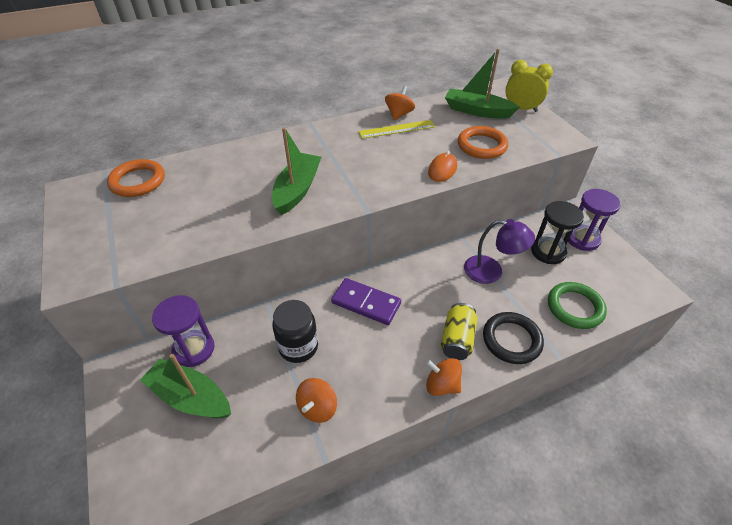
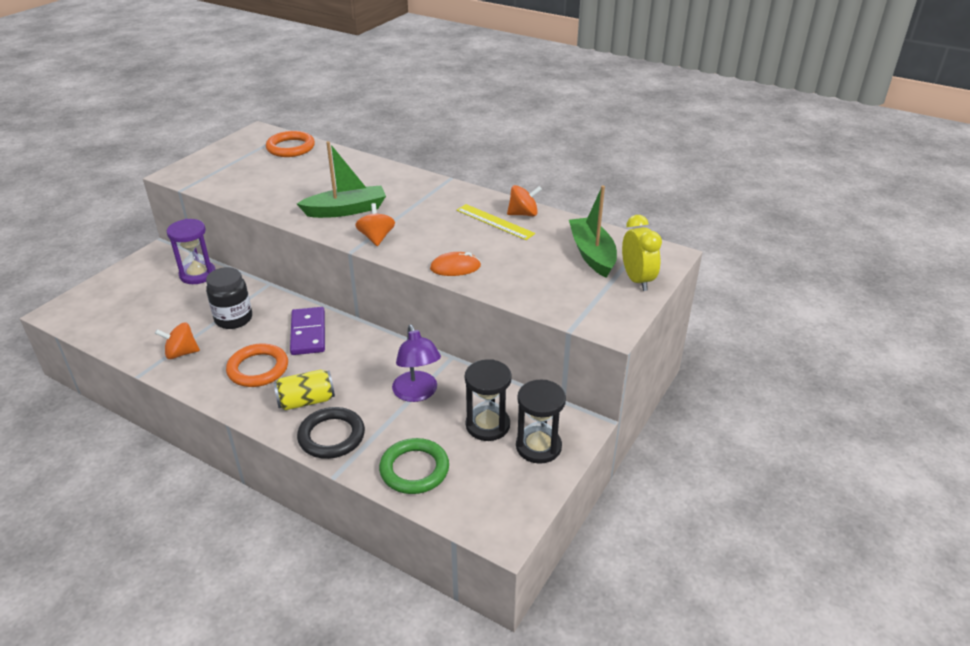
camera: 55 degrees right, 10 degrees down
(190, 397) = (155, 293): green boat -> none
(441, 385) = (246, 410): orange spinning top -> orange spinning top (376, 238)
(481, 146) = (525, 277): orange ring -> orange ring (258, 369)
(582, 239) = (538, 447): purple hourglass -> black hourglass

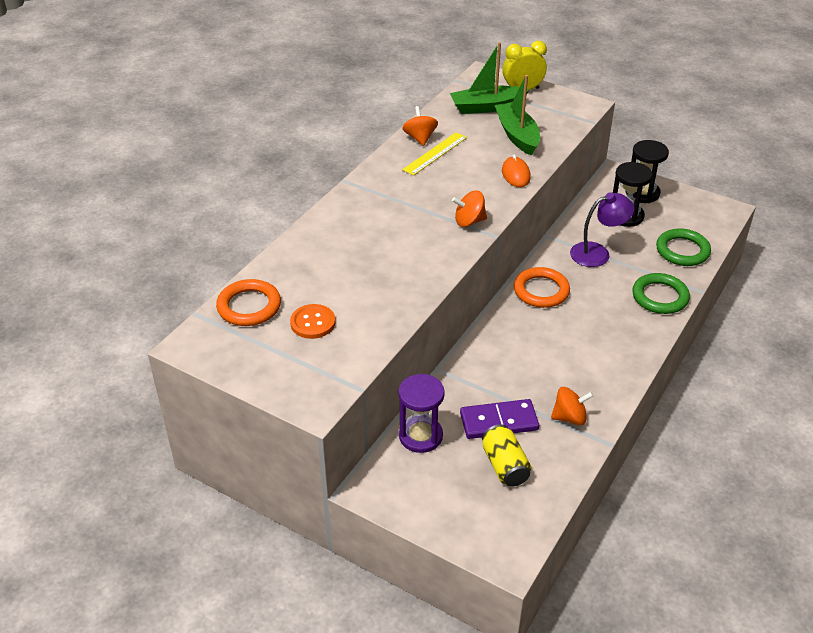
camera: 90 degrees left, 5 degrees up
(181, 353) = (569, 417): orange spinning top -> orange spinning top turned 90 degrees counterclockwise
(234, 319) = (506, 387): black jar -> none
(258, 369) = (584, 354): orange ring -> orange ring (541, 291)
(262, 170) = (313, 323): none -> orange button
(306, 401) = (621, 316): yellow can -> yellow can (505, 466)
(308, 333) = (524, 327): purple domino -> purple domino (499, 421)
(331, 436) = (660, 297): black ring -> green ring
(346, 210) = (414, 245): green boat -> green boat (517, 135)

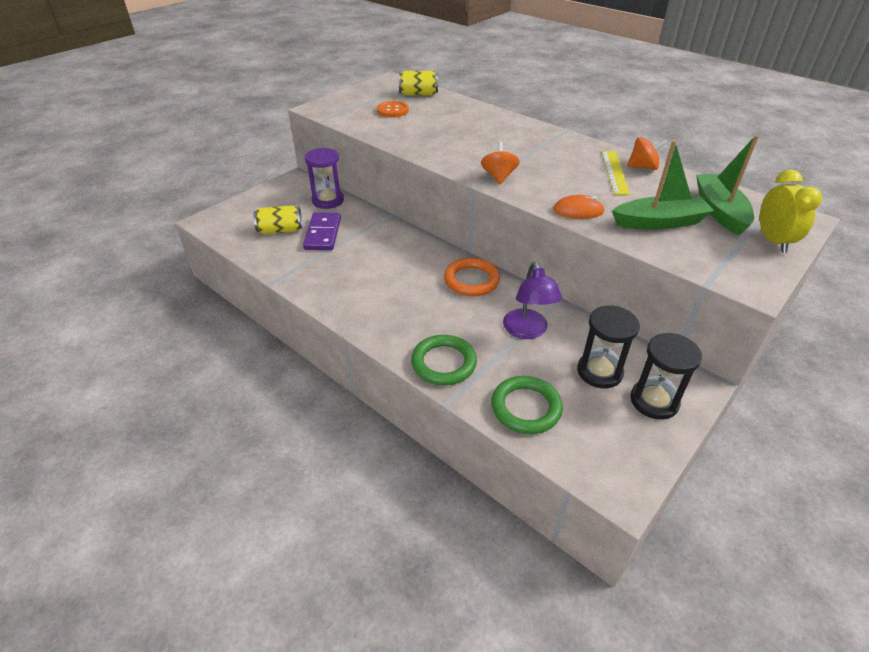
camera: 100 degrees right, 0 degrees up
(249, 306) = (418, 94): orange ring -> yellow can
(435, 153) = (615, 172): yellow ruler -> yellow ruler turned 45 degrees clockwise
(569, 417) = (308, 268): orange spinning top -> none

